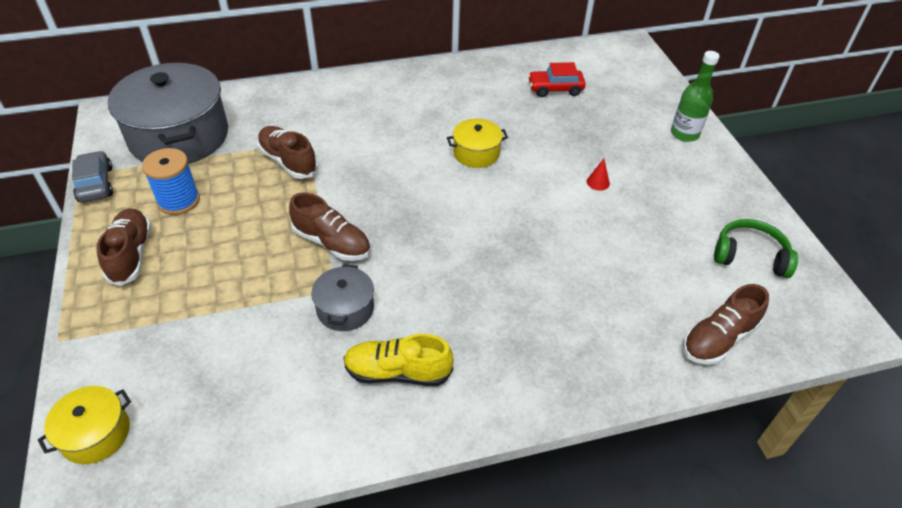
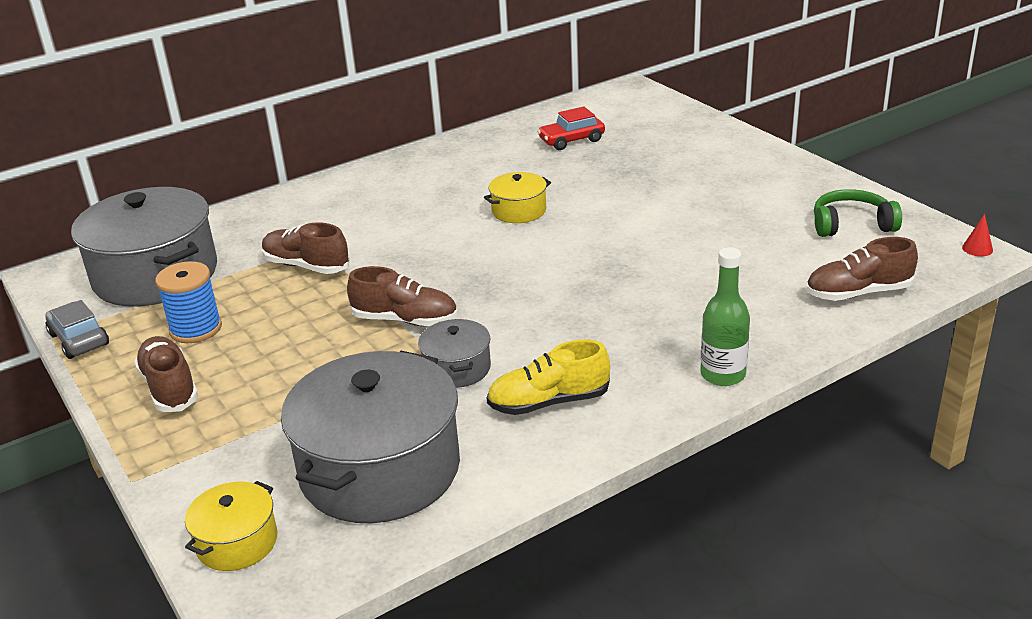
camera: 15 degrees left, 15 degrees down
(234, 397) = (380, 469): none -> grey pot
(598, 182) = (664, 204): red cone -> red cone (977, 249)
(684, 134) = (730, 147): green bottle -> green bottle (723, 375)
(718, 339) = (858, 293): brown shoe -> brown shoe turned 45 degrees clockwise

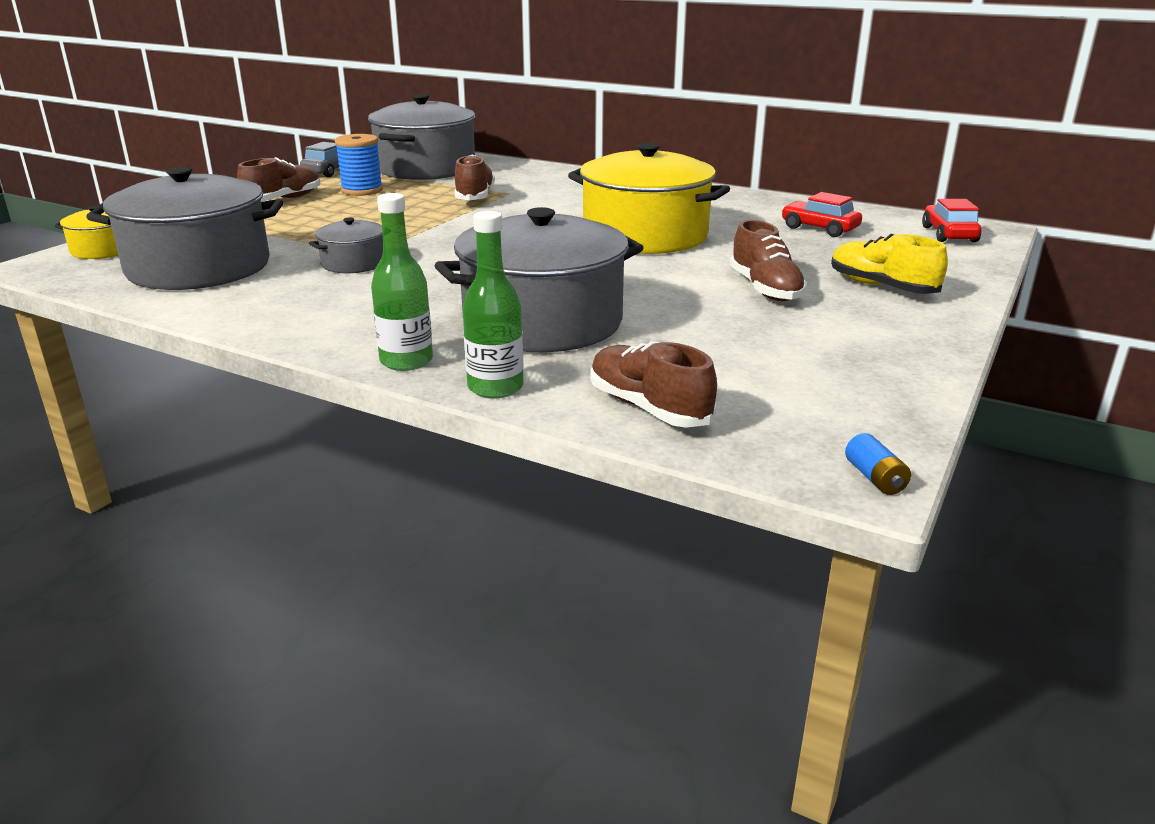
camera: 60 degrees right, 5 degrees down
(405, 320) = (417, 236): brown shoe -> brown shoe (765, 289)
(519, 211) = (645, 235): yellow pot -> yellow pot, size x2.13
(549, 402) = (317, 301): yellow shoe -> yellow shoe (882, 287)
(627, 103) = (949, 234): none -> red car
(683, 299) = (543, 322): none -> grey pot
(795, 344) = (495, 387): none -> green bottle
(851, 225) = (825, 383): green headphones -> none
(977, 249) = (875, 478): red cone -> blue battery

